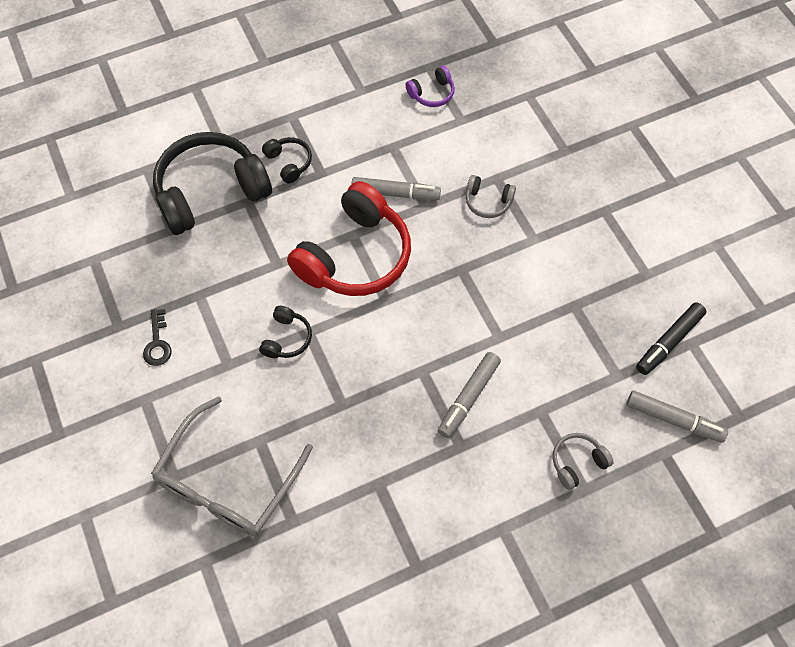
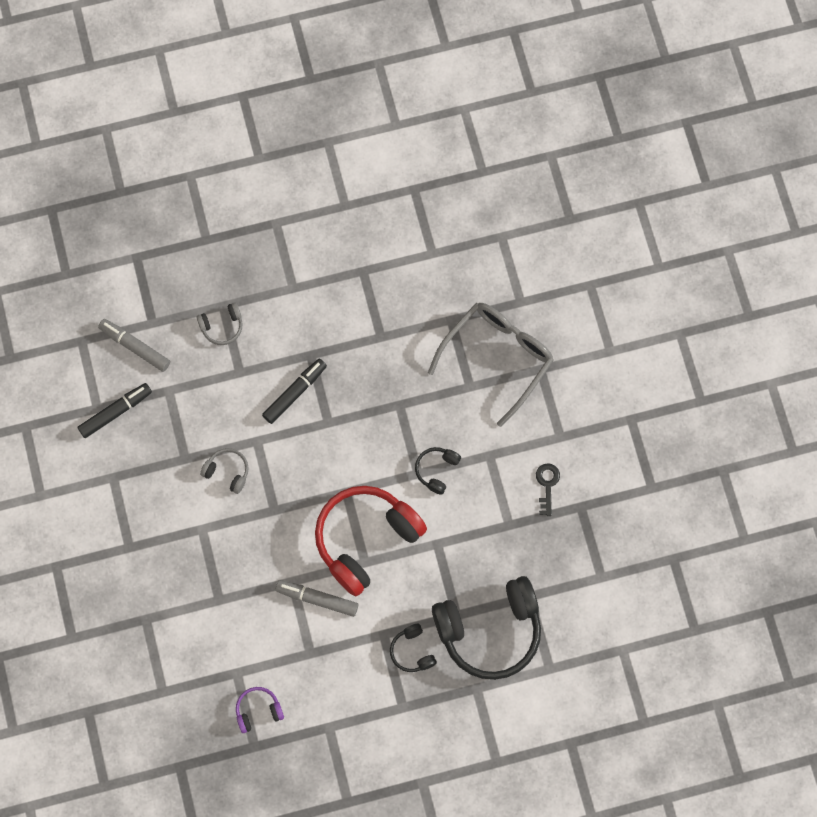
camera: 170 degrees left, 10 degrees up
(468, 397) = (295, 393): grey marker -> black marker
(488, 202) = (233, 575): grey headphones -> grey headphones (227, 472)

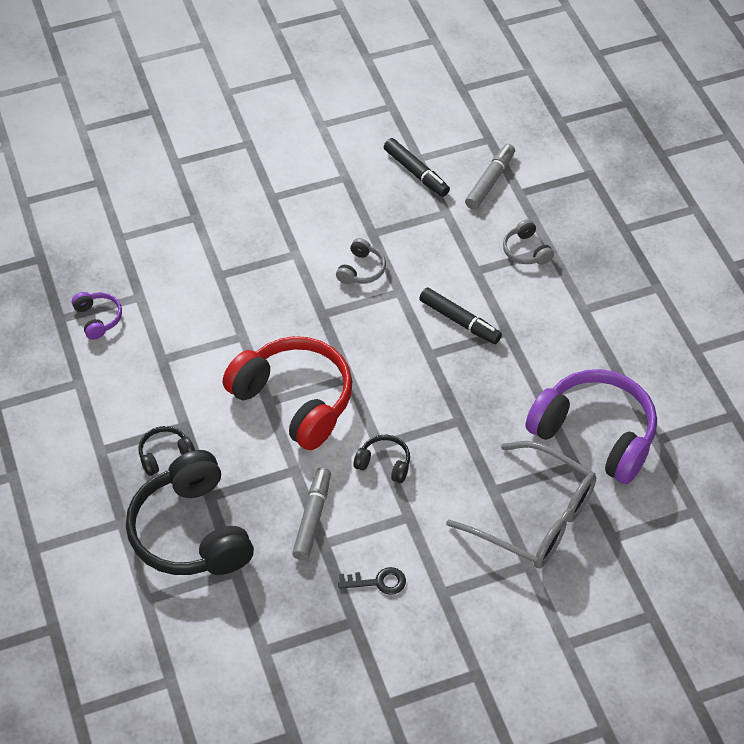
camera: 85 degrees right, 20 degrees down
(317, 599) = (223, 360): grey marker -> grey marker (312, 518)
(423, 299) = (595, 434): none -> purple headphones

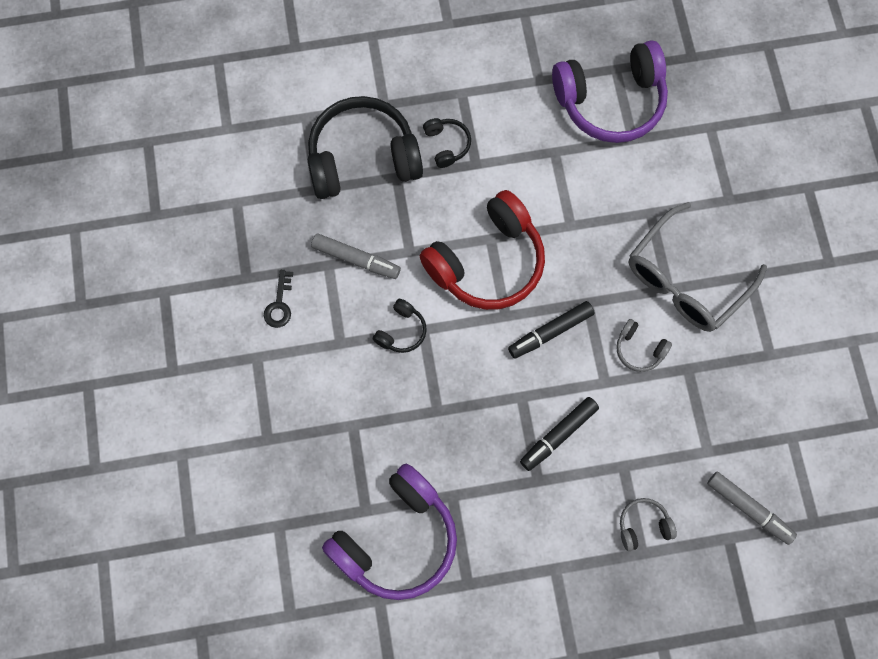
camera: 100 degrees right, 20 degrees up
(98, 319) = (610, 101): purple headphones -> purple headphones, size x2.27
(416, 173) = (769, 430): black marker -> black marker (550, 332)
(535, 517) = (315, 457): grey glasses -> grey glasses (685, 279)

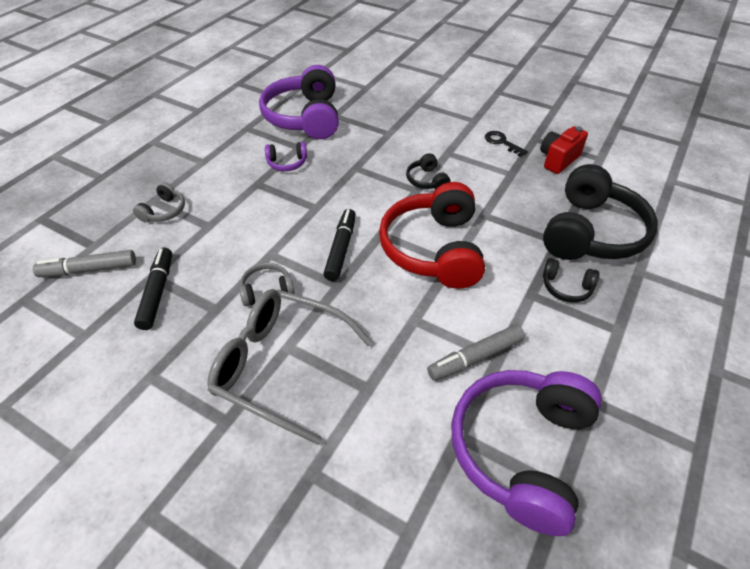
camera: 130 degrees right, 25 degrees down
(270, 237) = (558, 160): none -> red camera
(356, 259) = (503, 187): grey marker -> grey marker (475, 357)
(486, 482) = (287, 163): none -> purple headphones
(558, 435) = (269, 208): black marker -> black marker (157, 292)
(685, 279) = (281, 365): grey glasses -> grey glasses turned 60 degrees counterclockwise

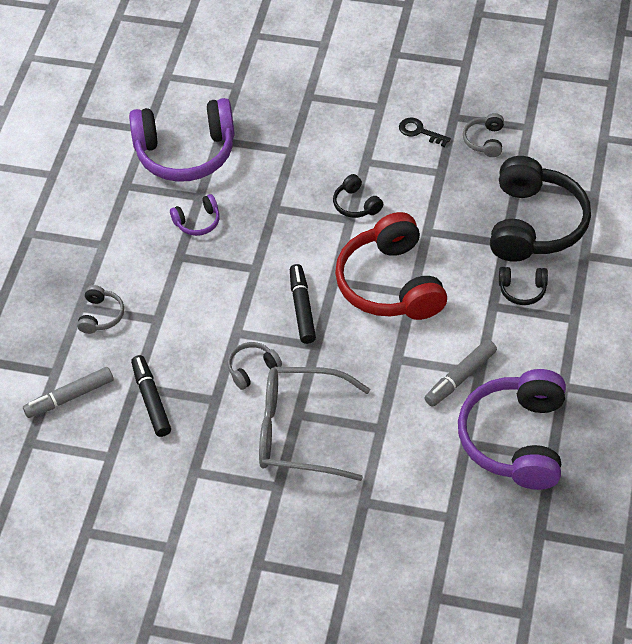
camera: 15 degrees left, 5 degrees up
(305, 117) = (185, 152): purple headphones -> purple headphones turned 75 degrees counterclockwise
(558, 160) = (485, 141): red camera -> grey headphones

